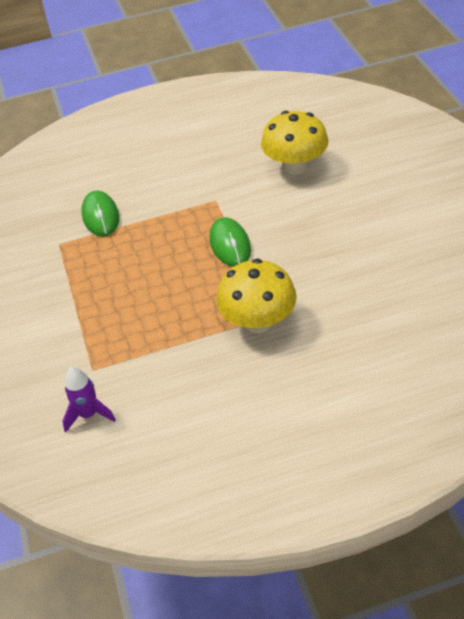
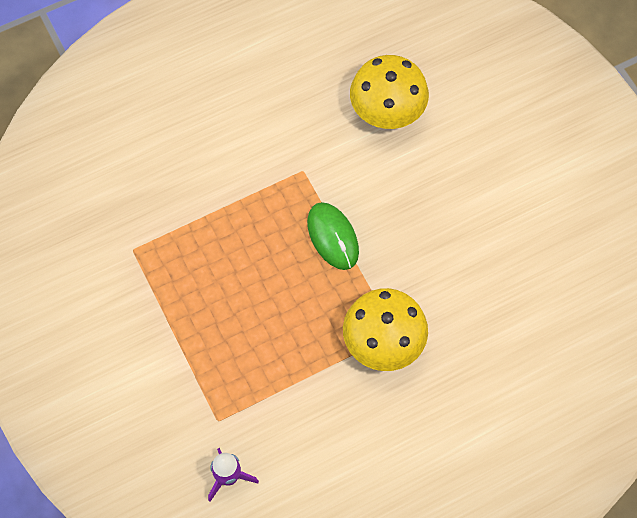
camera: 15 degrees left, 20 degrees up
(100, 216) = (171, 204): green mouse -> none

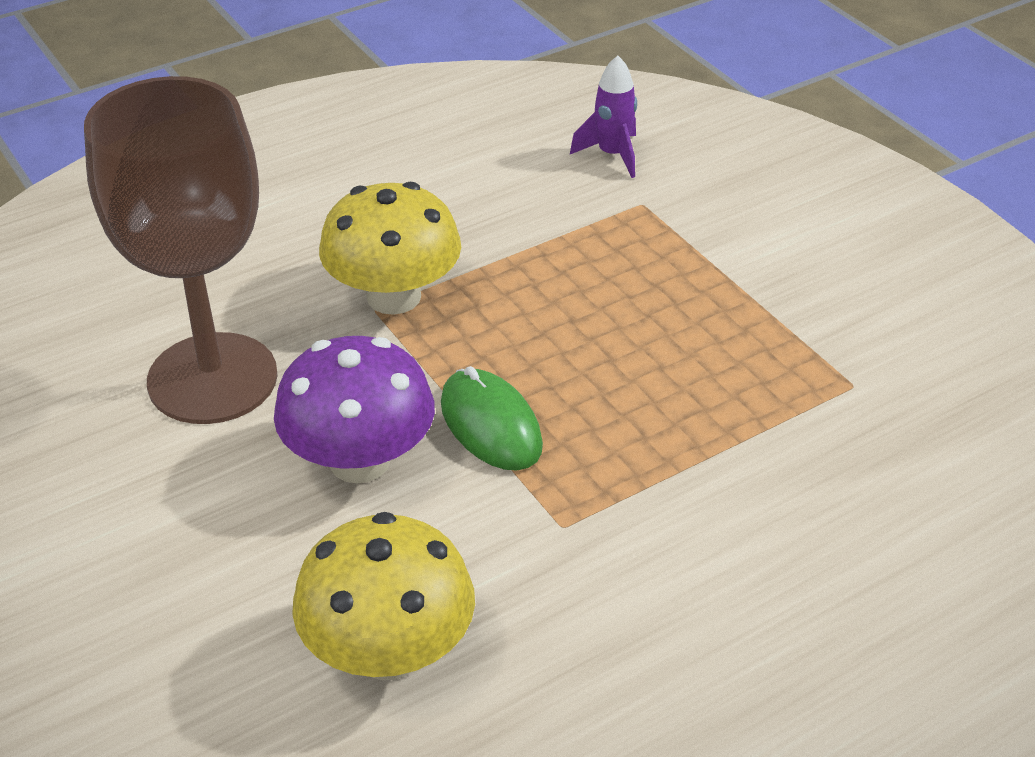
camera: 175 degrees right, 25 degrees down
(401, 218) = (359, 460): none -> purple mushroom
(484, 282) = (212, 378): none -> brown goblet

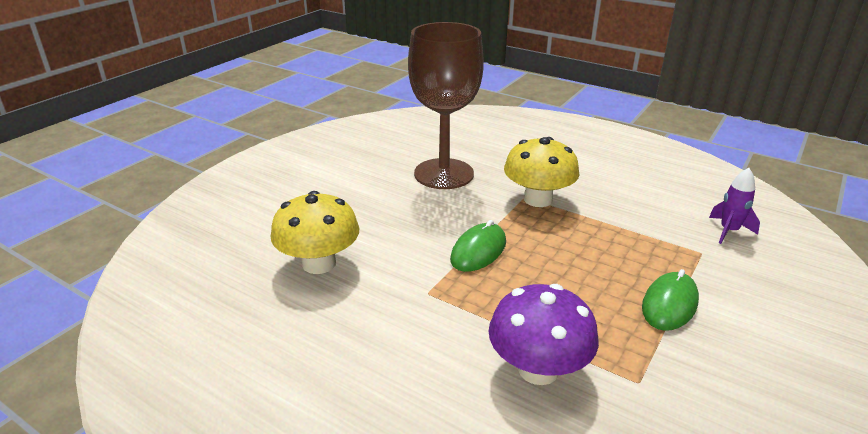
camera: 65 degrees right, 10 degrees down
(359, 460) = (425, 222): purple mushroom -> purple mushroom (538, 369)
(730, 287) = (669, 304): none -> green mouse

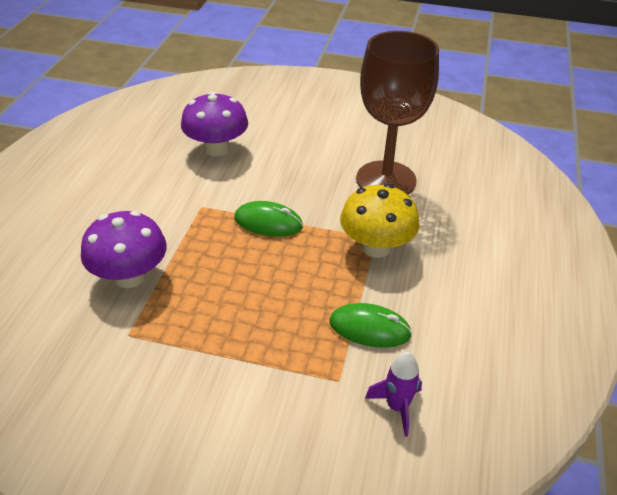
camera: 70 degrees right, 10 degrees up
(319, 263) = (216, 149): yellow mushroom -> purple mushroom
(669, 304) = (236, 353): green mouse -> green mouse (369, 328)

